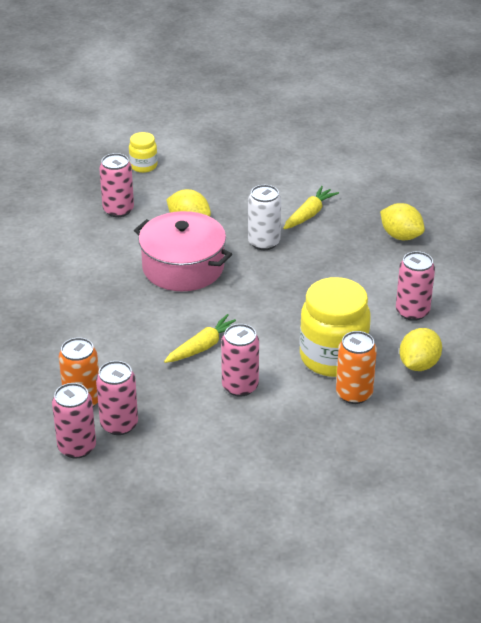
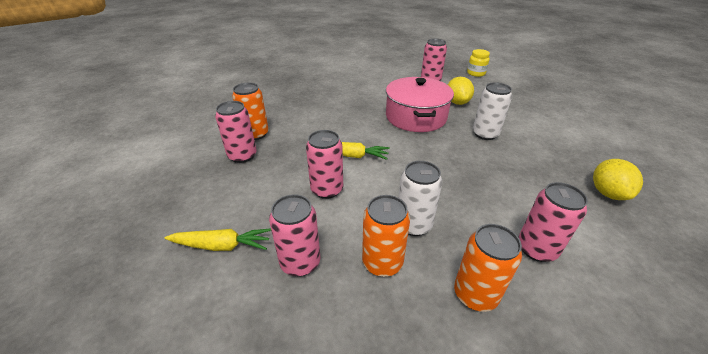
camera: 55 degrees right, 0 degrees up
(77, 447) = (209, 150): pink can -> pink can (300, 262)
(309, 214) = (543, 139): yellow carrot -> yellow carrot (221, 245)
(333, 357) = (413, 225): yellow jar -> white can
(418, 364) = (475, 294): yellow lemon -> orange can

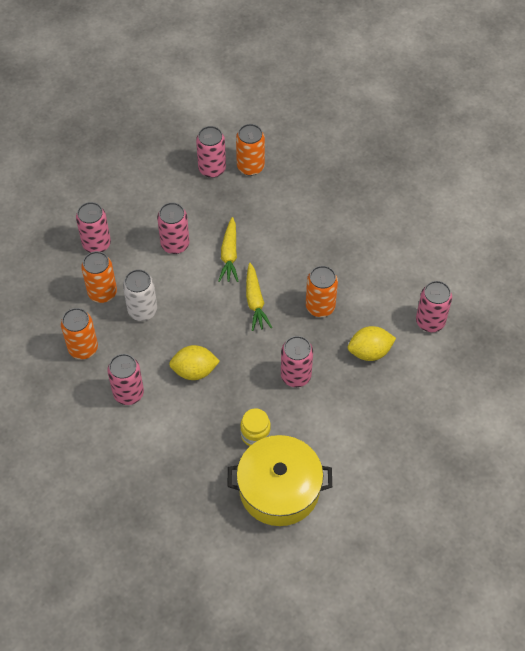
camera: 80 degrees right, 20 degrees up
(221, 245) = (105, 194): yellow carrot -> yellow carrot (255, 301)
(416, 117) = (320, 306): pink pot -> orange can
(476, 73) = (476, 382): yellow jar -> yellow jar (255, 435)
(485, 134) = (296, 376): white can -> pink can
(604, 153) = (279, 489): none -> yellow pot
(607, 193) = (207, 468): yellow lemon -> yellow lemon (194, 371)

